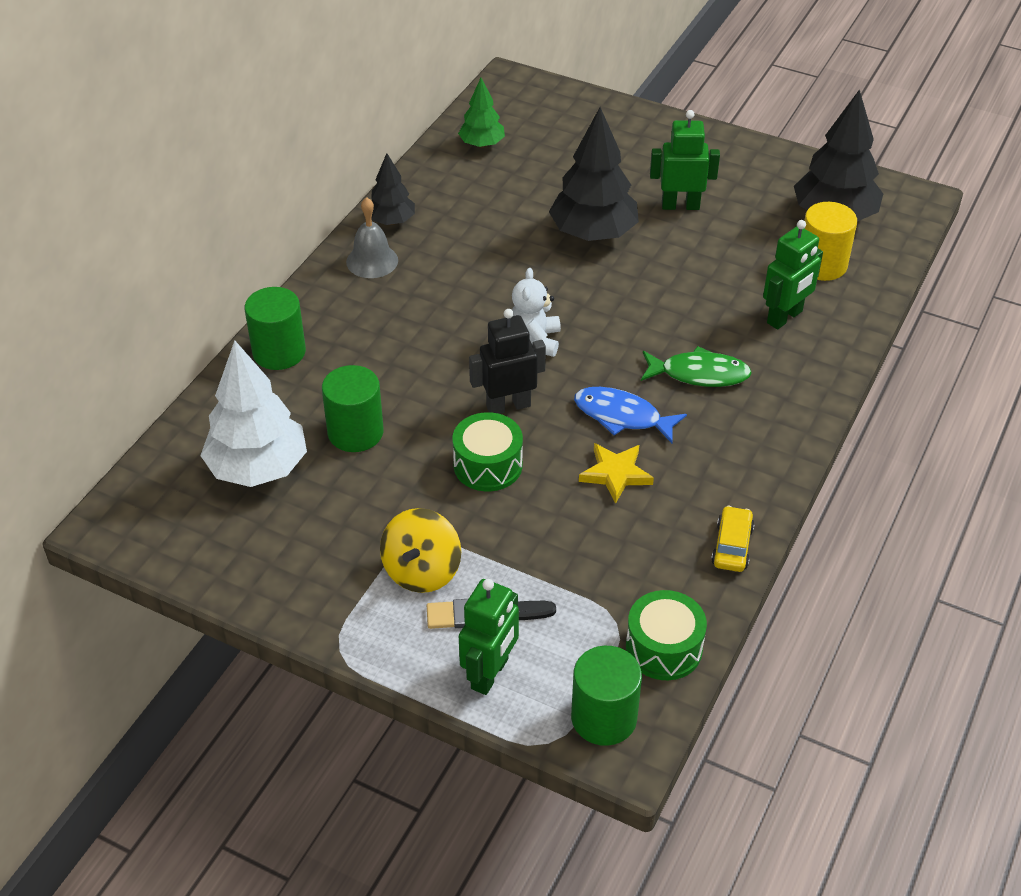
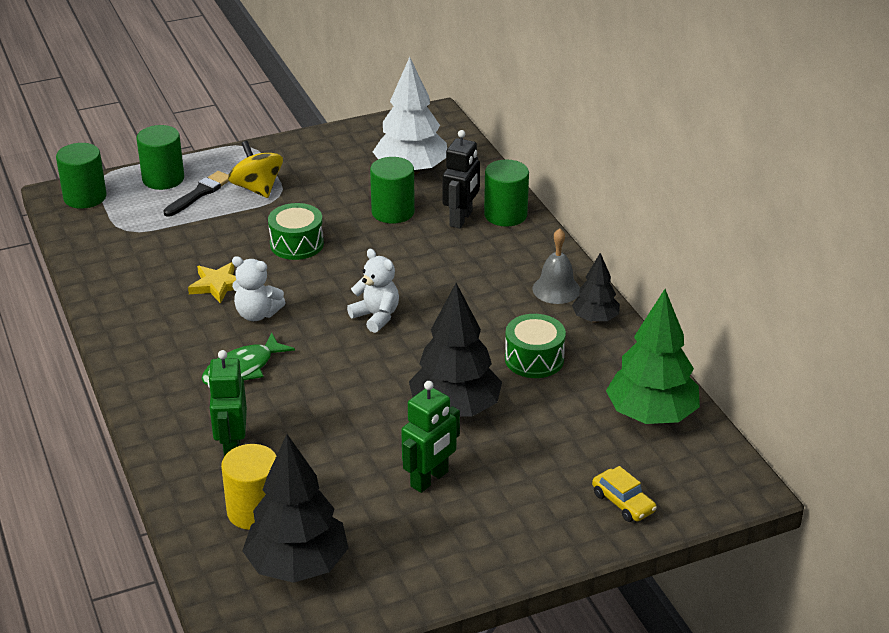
camera: 130 degrees right, 10 degrees down
(482, 144) = (651, 415): green tree -> green tree, size x1.79
(490, 674) = (163, 179): green robot -> green cylinder
(508, 406) = (333, 275): black robot -> black robot (461, 219)
(622, 416) = (257, 314): blue fish -> white teddy bear
(664, 648) = (87, 235): green drum -> green drum (534, 359)
(732, 546) = (102, 296): yellow car -> yellow car (623, 502)

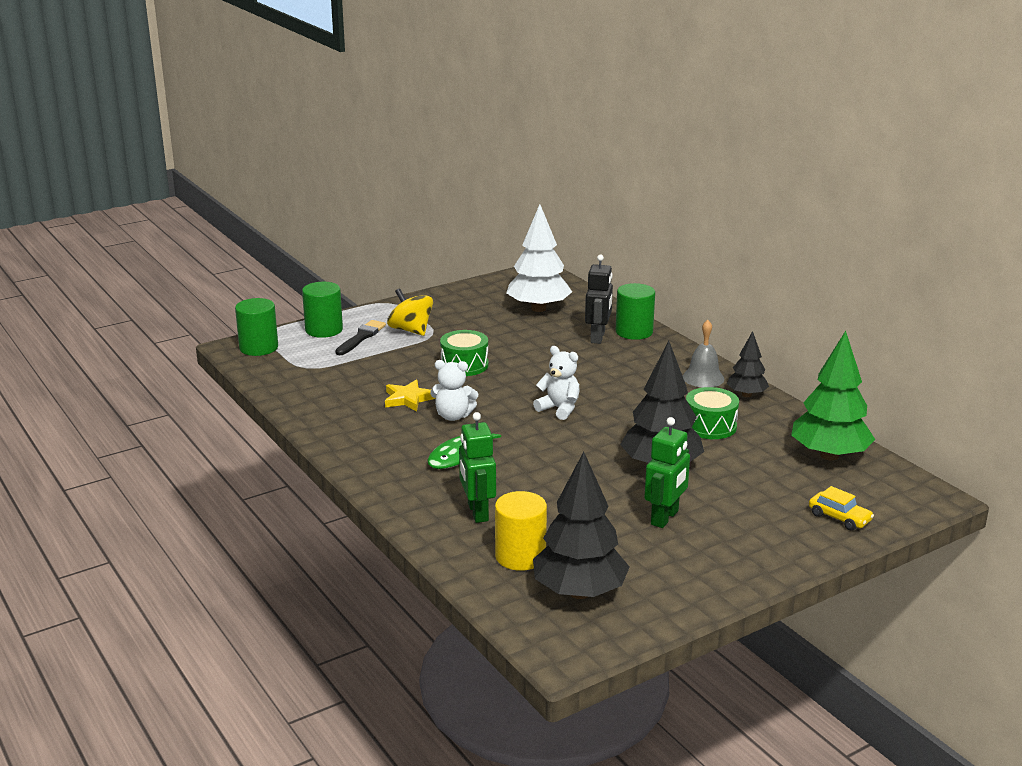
camera: 10 degrees left, 10 degrees down
(393, 212) = (537, 337): green cylinder -> none

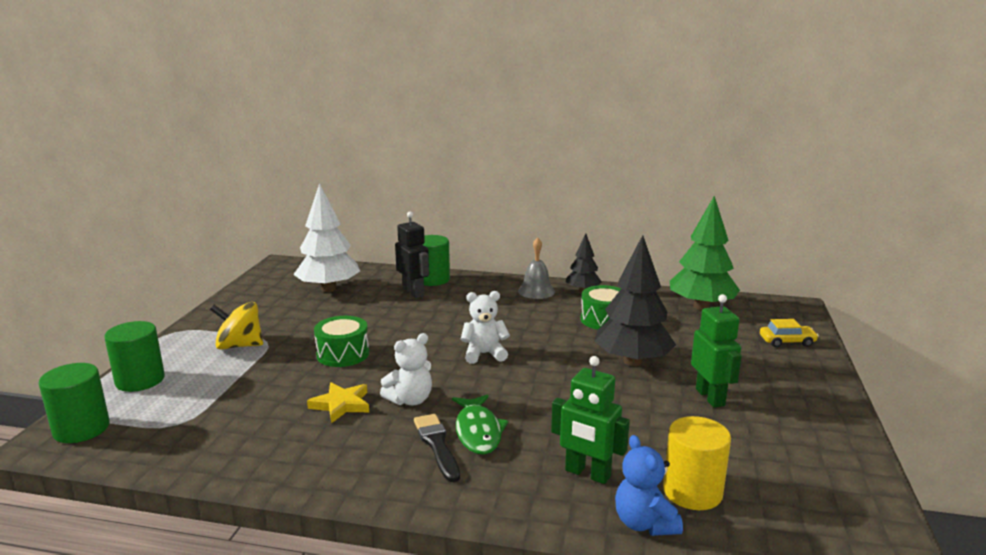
camera: 45 degrees left, 5 degrees down
(361, 337) = (196, 371): black brush -> black brush (437, 445)
(457, 553) = (644, 523): none -> blue teddy bear
(579, 592) = (787, 494): black tree -> none

